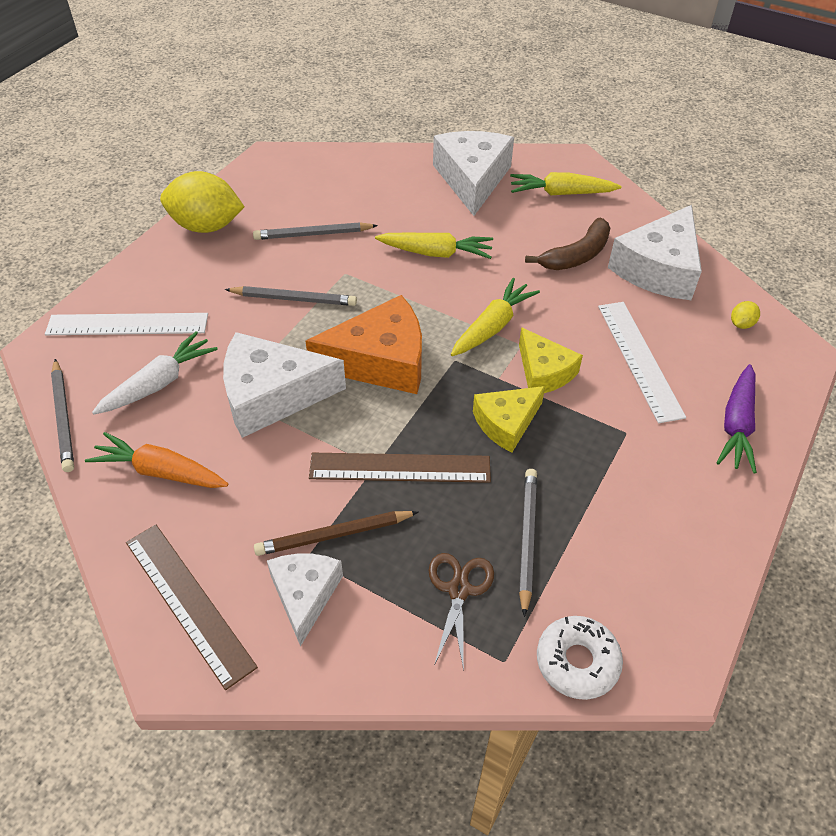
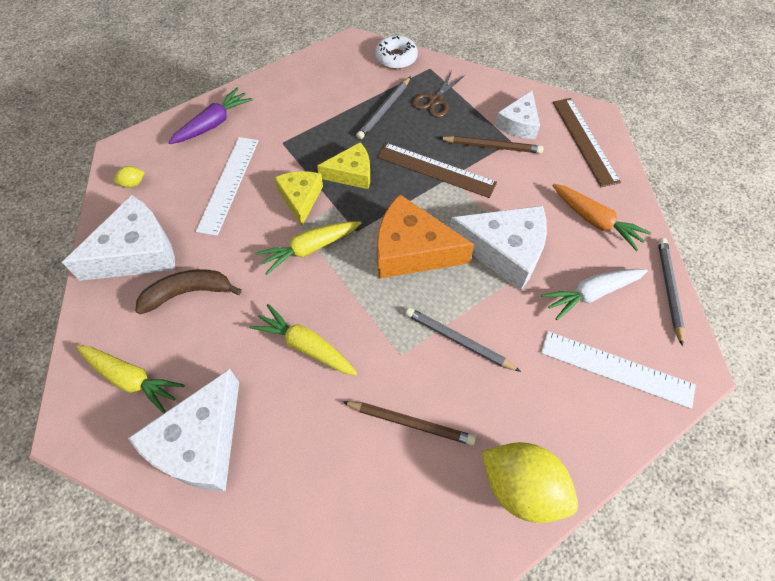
camera: 155 degrees left, 10 degrees up
(313, 234) = (411, 423): grey pencil -> brown pencil

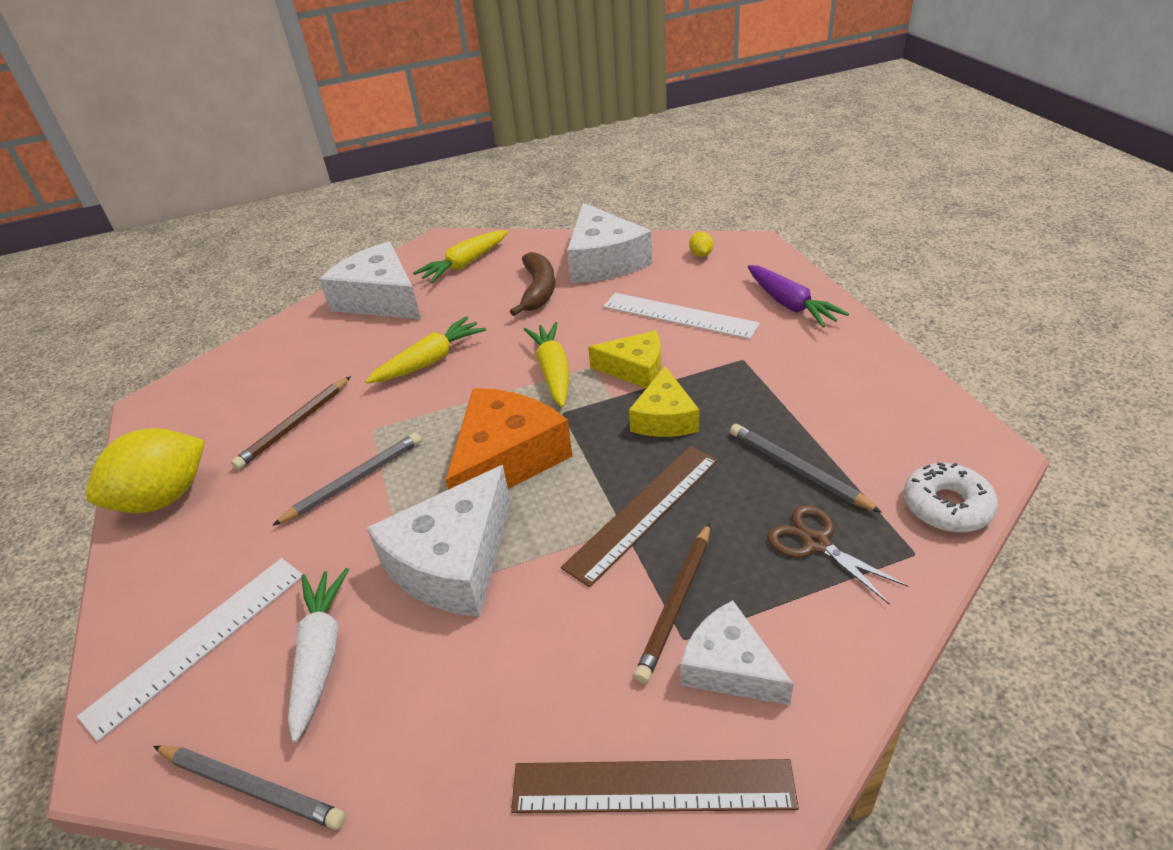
camera: 110 degrees right, 20 degrees down
(595, 221) = (444, 720): orange carrot -> none

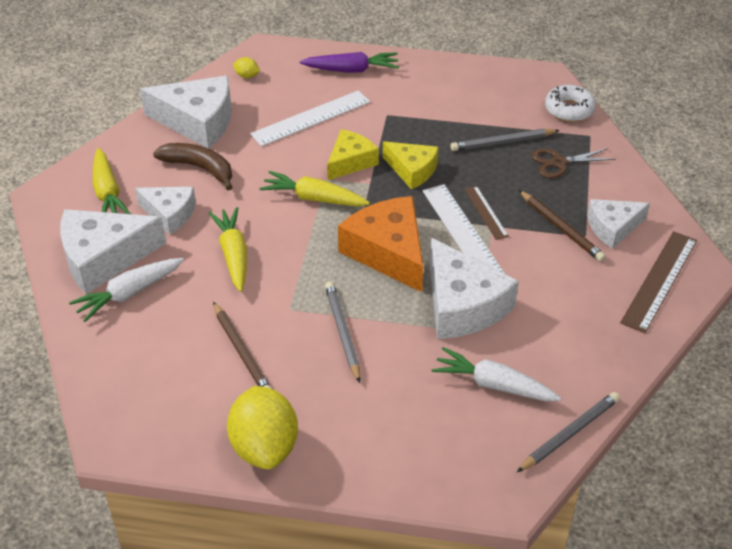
camera: 65 degrees left, 5 degrees up
(198, 642) = (440, 444): white ruler -> white ruler (462, 232)
(341, 330) = (128, 294): none -> white carrot
(461, 304) = (170, 214): none -> white cheese
(644, 512) = (486, 212): brown ruler -> brown ruler, size x0.57

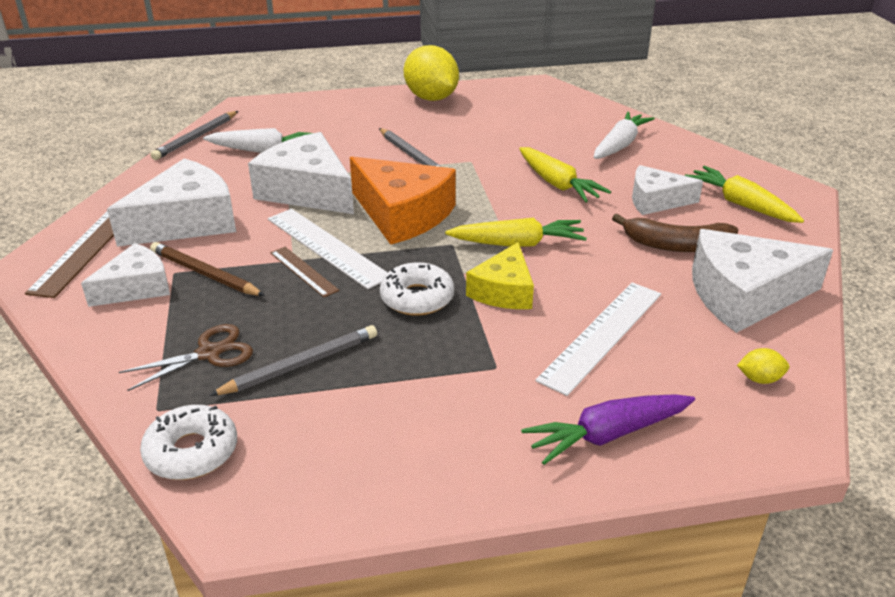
camera: 160 degrees right, 10 degrees down
(103, 258) = (673, 160): white cheese -> white cheese (186, 221)
(242, 351) = (489, 133): brown pencil -> none
(412, 170) = (417, 298): yellow cheese -> white donut

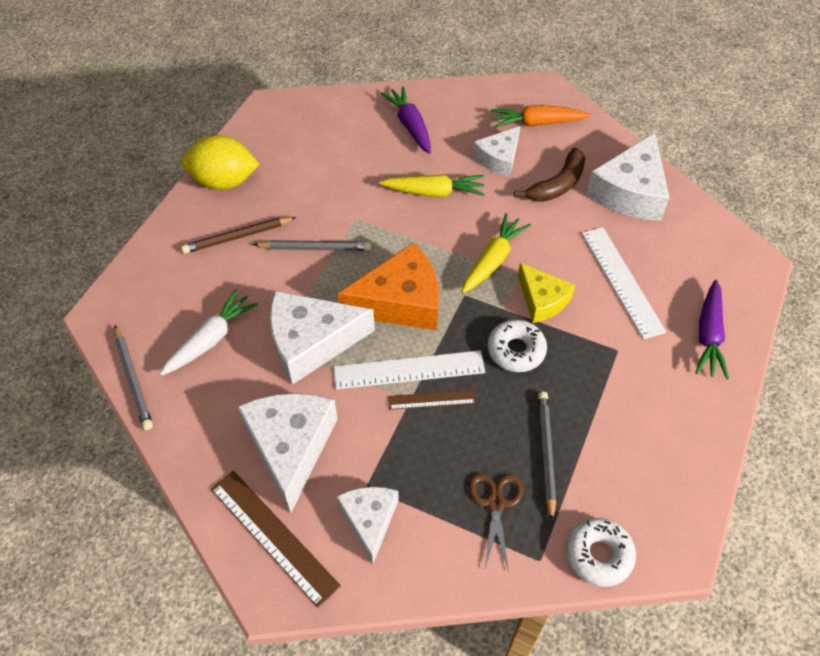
camera: 55 degrees left, 20 degrees up
(204, 274) = (385, 465): brown pencil -> brown pencil (237, 237)
(620, 145) = (410, 125): white carrot -> purple carrot
(740, 204) = (536, 123): yellow carrot -> orange carrot
(759, 379) = (705, 240): yellow lemon -> none

